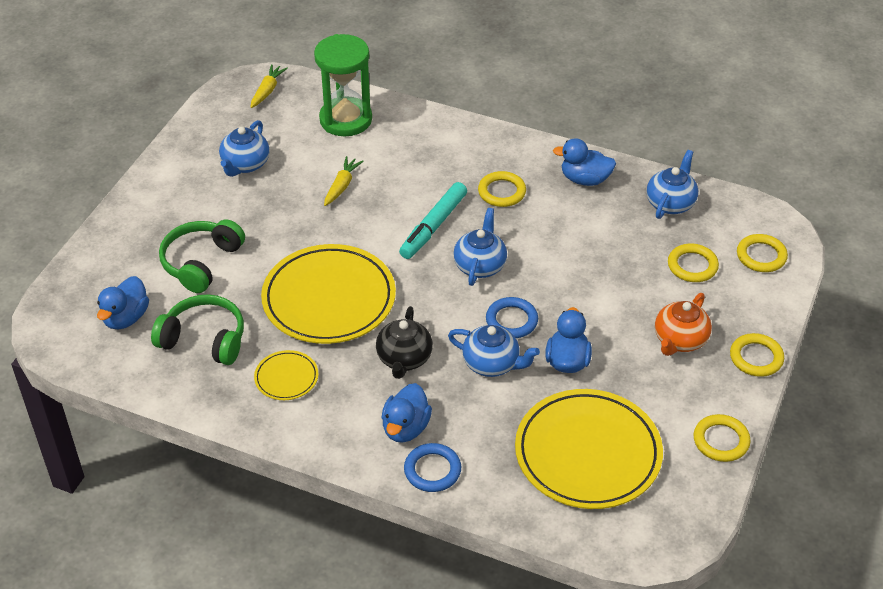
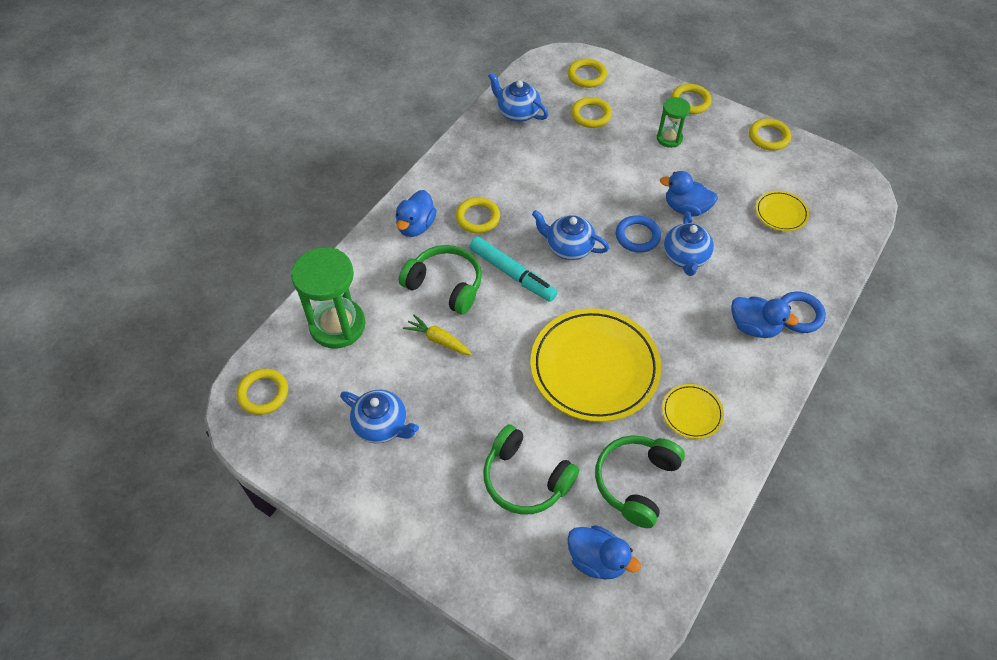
camera: 80 degrees left, 10 degrees up
(267, 90) = (263, 393): yellow carrot -> yellow ring
(404, 359) = (675, 318): black teapot -> none
(407, 181) = (445, 285): none -> green headphones
(492, 364) = (685, 257): blue teapot -> blue teapot turned 150 degrees clockwise
(585, 179) = (475, 159): blue duck -> blue duck (416, 226)
(588, 453) = (781, 213): yellow plate -> yellow plate, size x0.46
(680, 340) = (669, 138): orange teapot -> green hourglass

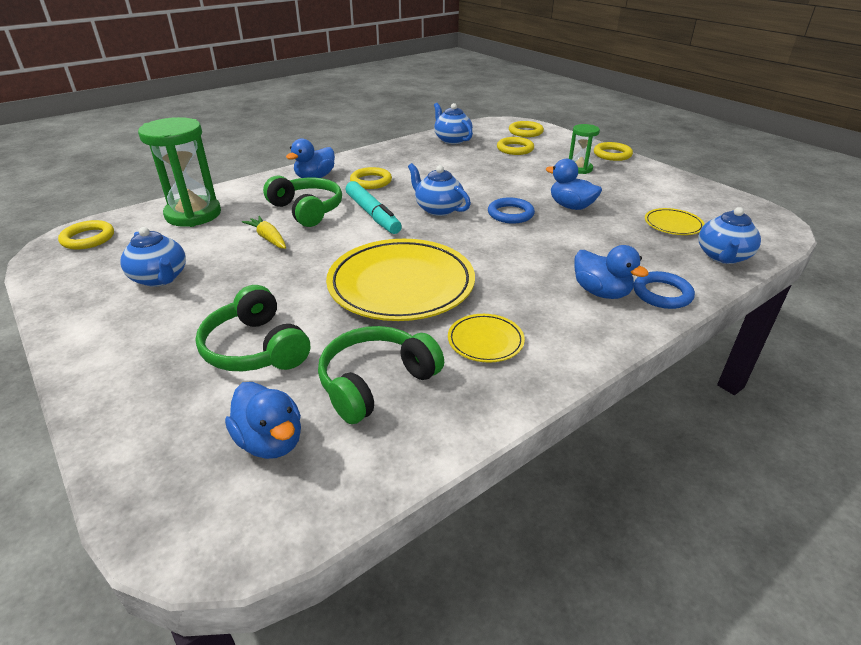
camera: 20 degrees right, 20 degrees down
(685, 257) = (551, 234): blue teapot -> blue teapot (723, 256)
(768, 137) = (681, 181): yellow ring -> none

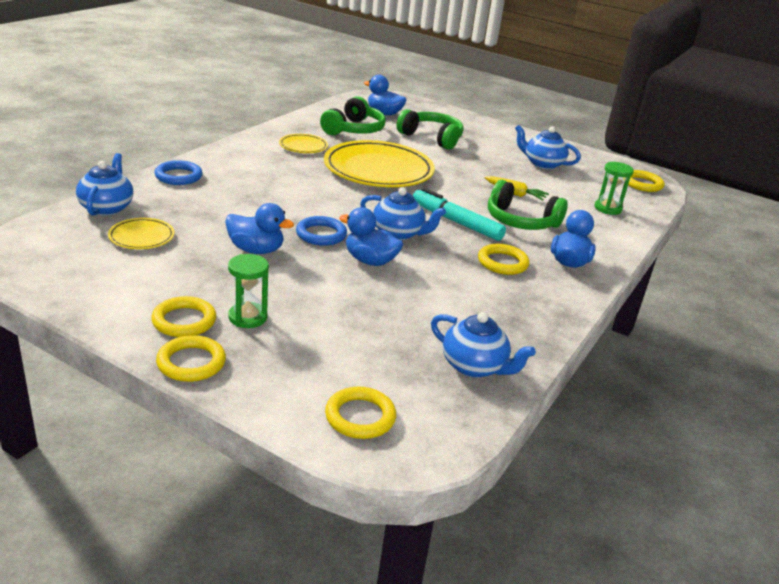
camera: 155 degrees right, 5 degrees down
(193, 214) = (607, 208): green hourglass -> green hourglass, size x0.54
(515, 149) = (359, 355): yellow ring -> yellow ring (184, 321)
(601, 292) = (227, 174): blue duck -> blue duck (370, 261)

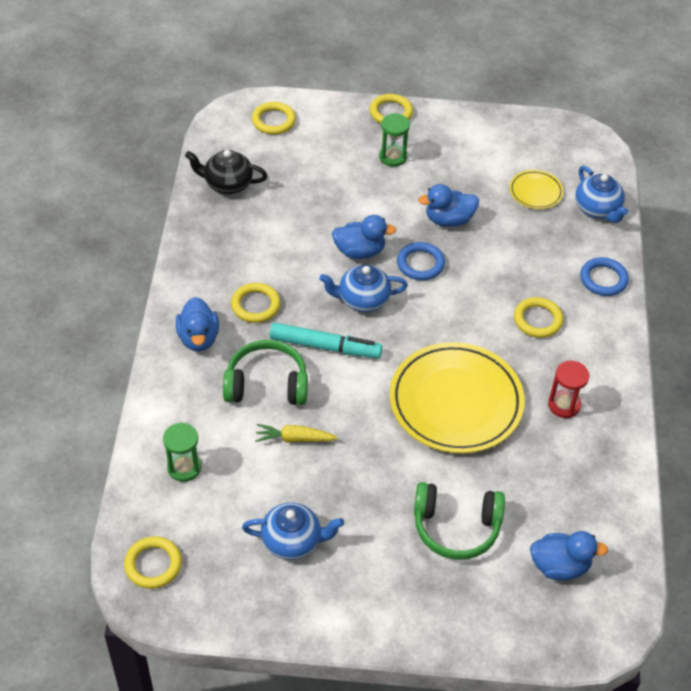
camera: 155 degrees right, 20 degrees up
(184, 321) = (425, 137): yellow ring -> yellow ring (537, 320)
(303, 146) = (564, 405): yellow plate -> red hourglass
(354, 130) = (553, 486): green headphones -> none
(474, 366) = (227, 184): blue teapot -> black teapot

